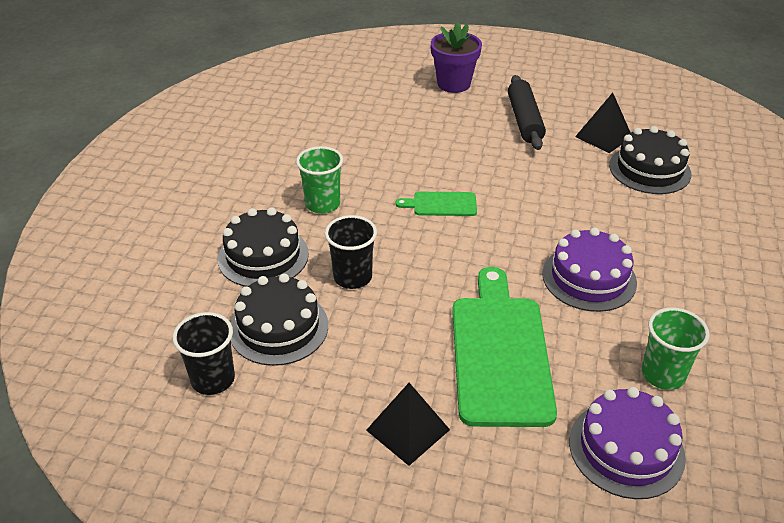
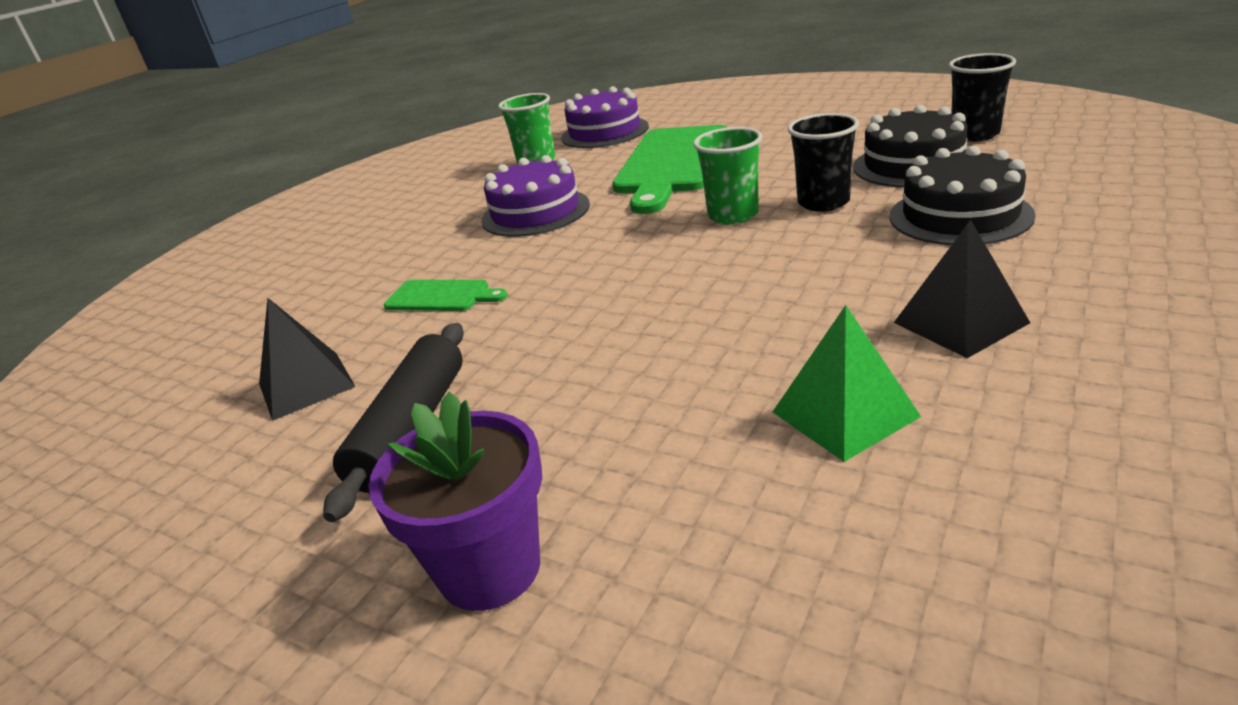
camera: 160 degrees left, 10 degrees down
(322, 204) = (876, 276): green cup -> green cup (733, 215)
(343, 132) = (844, 414): none -> green pyramid
(408, 429) = (775, 127): black pyramid -> black pyramid (960, 322)
(441, 204) = (672, 278): green cutting board -> green cutting board (442, 296)
(649, 169) = (312, 326): black cake -> none

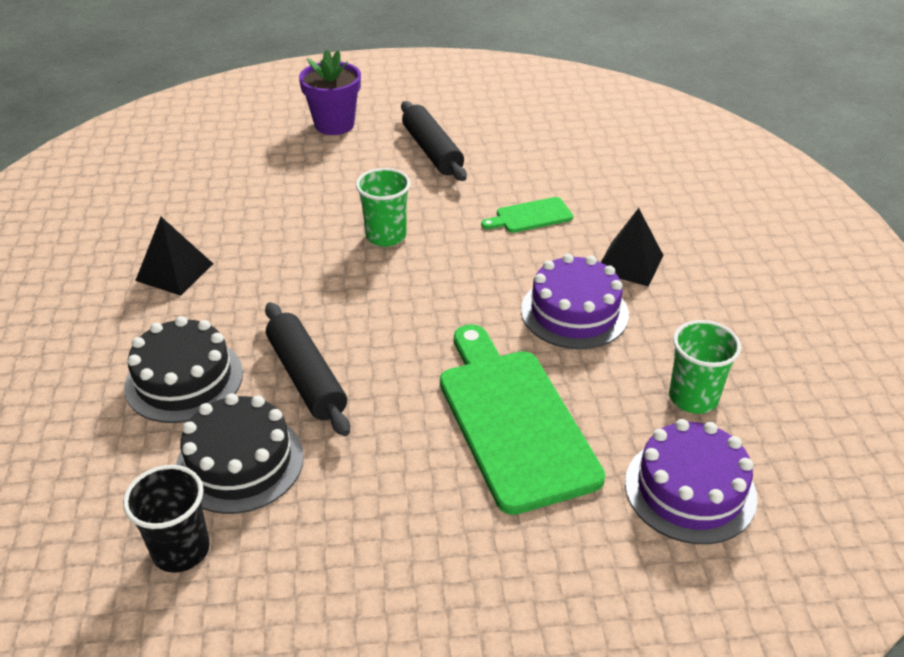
camera: 140 degrees right, 10 degrees up
(306, 385) = (525, 152): black pyramid -> black pyramid (629, 263)
(733, 215) = (379, 344): green cup -> green cup (386, 236)
(823, 202) = (307, 377): black cup -> black rolling pin
(844, 414) = (224, 207): green pyramid -> none

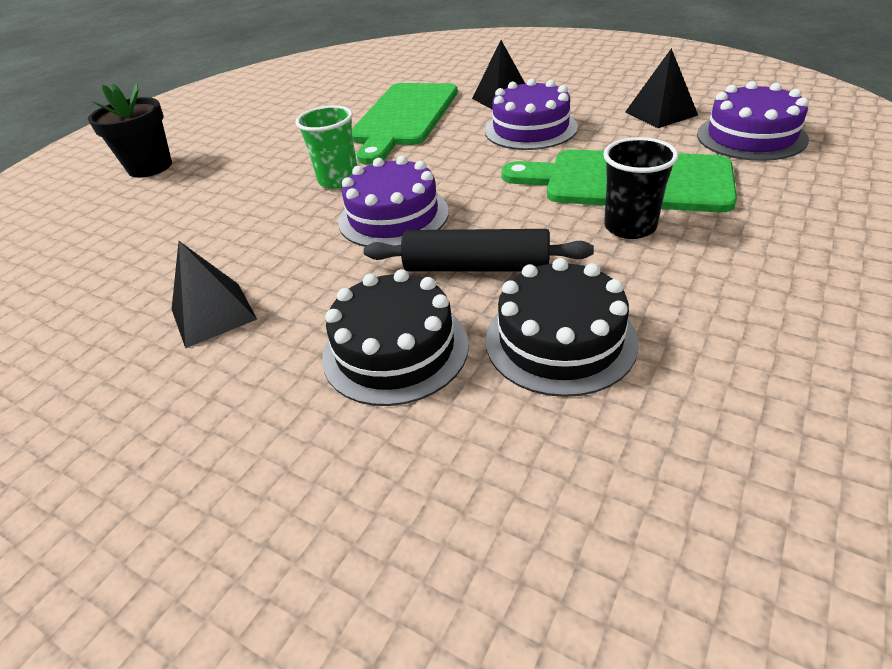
camera: 50 degrees left, 0 degrees up
(181, 550) = (666, 419): black cup -> black cup (630, 227)
(334, 124) = (150, 167): purple flower pot -> black flower pot
(350, 296) = (393, 216): none -> purple cake
(432, 151) = (264, 134): black rolling pin -> none
(530, 216) = (403, 118): green cutting board -> green cutting board, size x2.14
(693, 398) = (661, 113): green cup -> black pyramid

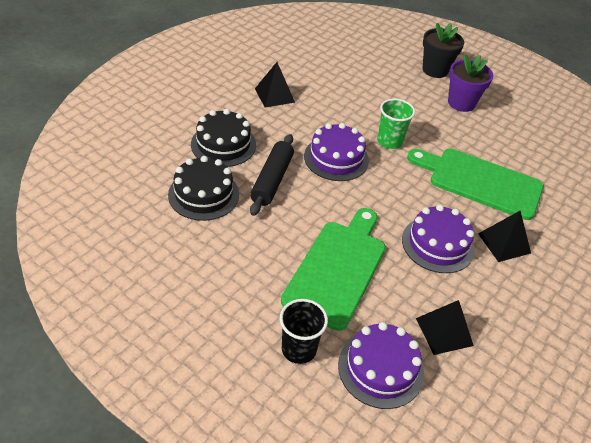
camera: 90 degrees right, 5 degrees up
(237, 142) = (461, 103): none -> purple flower pot
(630, 227) = (283, 250): black cup -> black cup (299, 349)

